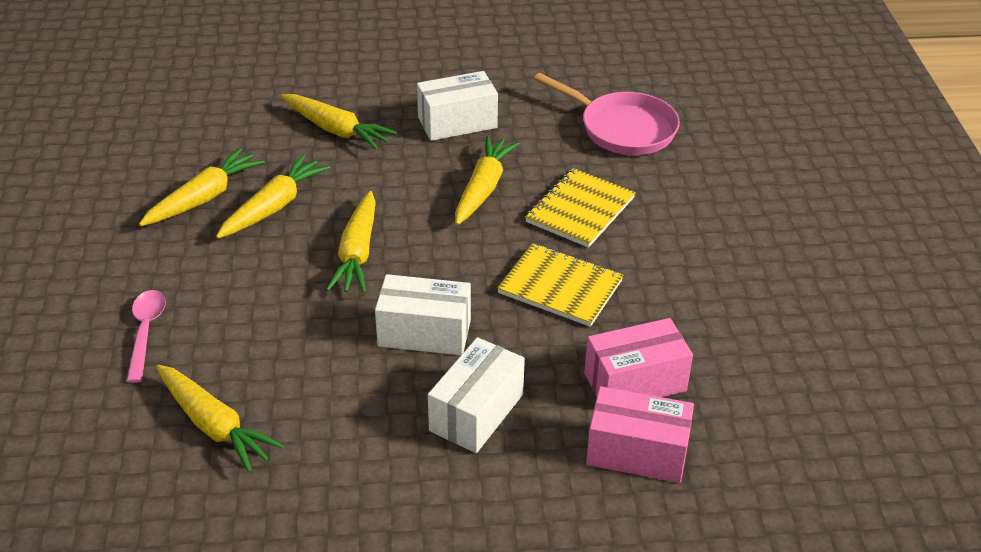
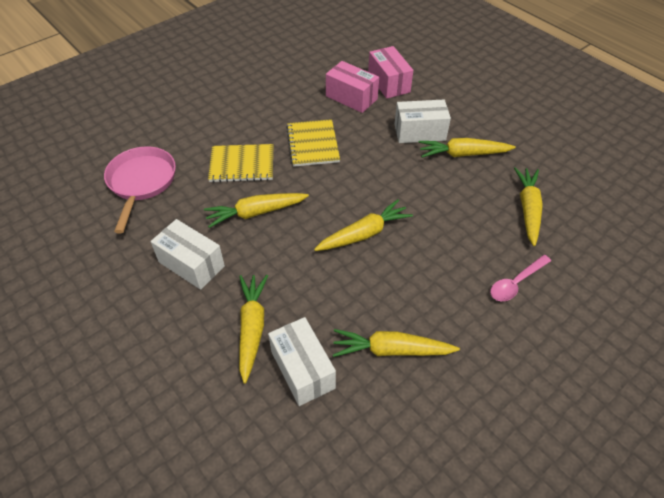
camera: 125 degrees left, 10 degrees up
(274, 207) = (363, 303): yellow carrot -> yellow carrot (463, 154)
(424, 333) = (393, 173): white box -> white box (303, 370)

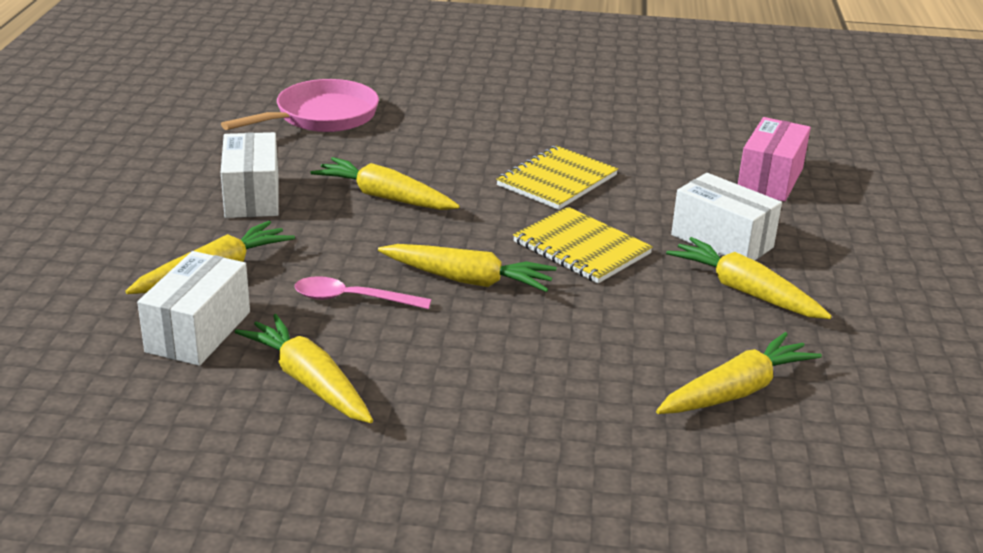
camera: 45 degrees right, 20 degrees down
(242, 164) = (444, 155): yellow notebook -> yellow notebook (581, 248)
(351, 97) = (688, 167): pink box -> none
(515, 283) = (571, 437): pink spoon -> pink spoon (351, 299)

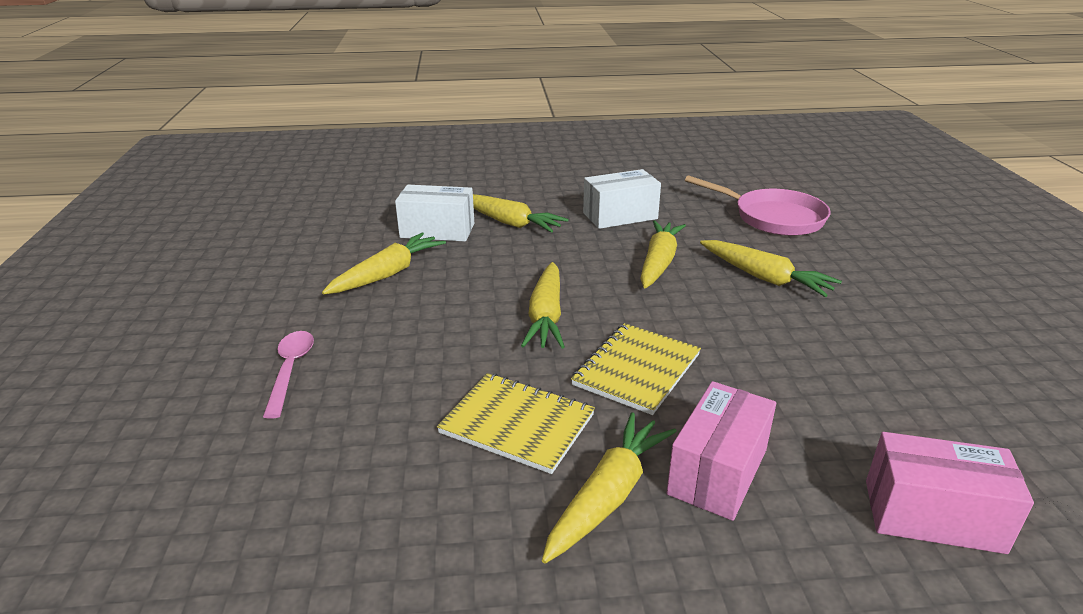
camera: 80 degrees right, 0 degrees up
(351, 299) = (496, 272): pink spoon -> pink spoon (290, 370)
(557, 180) = (766, 342): yellow notebook -> yellow notebook (517, 424)
(722, 241) = (718, 472): white box -> pink box
(736, 391) = (403, 493): yellow carrot -> yellow carrot (764, 278)

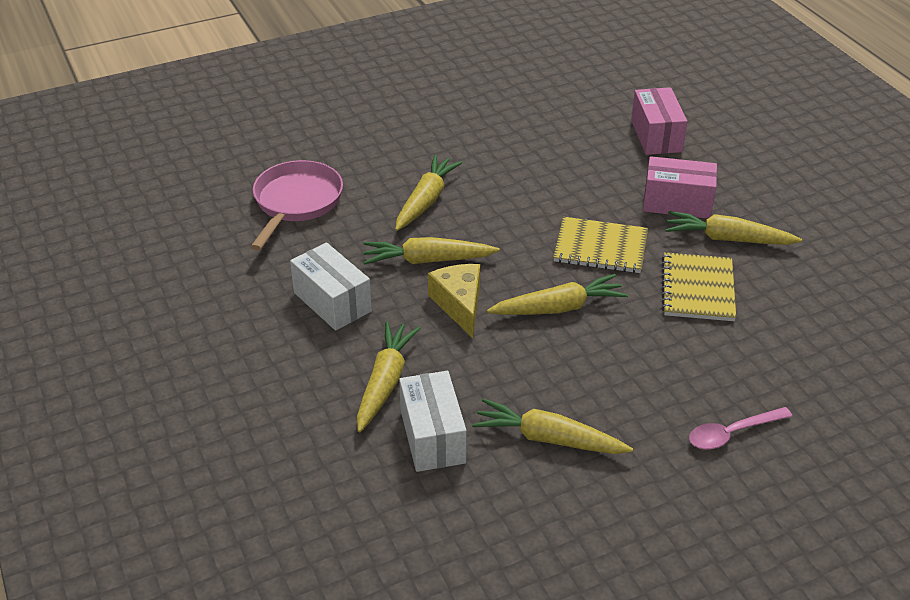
camera: 110 degrees left, 10 degrees up
(583, 266) = (459, 305): none -> yellow cheese

